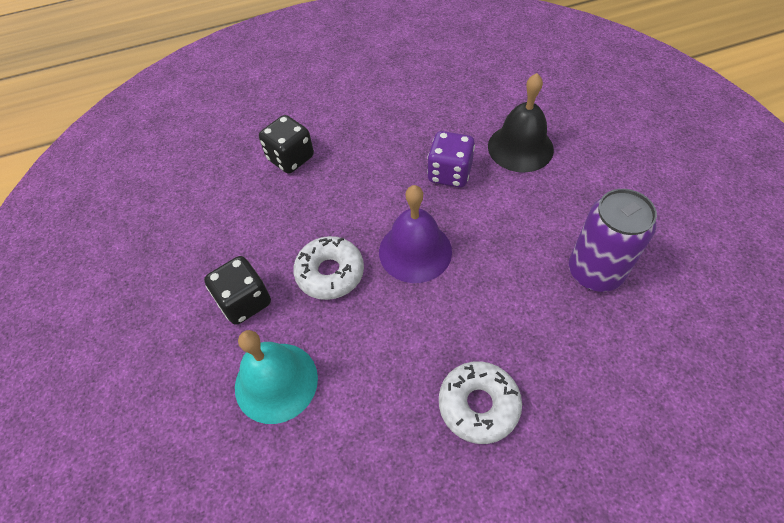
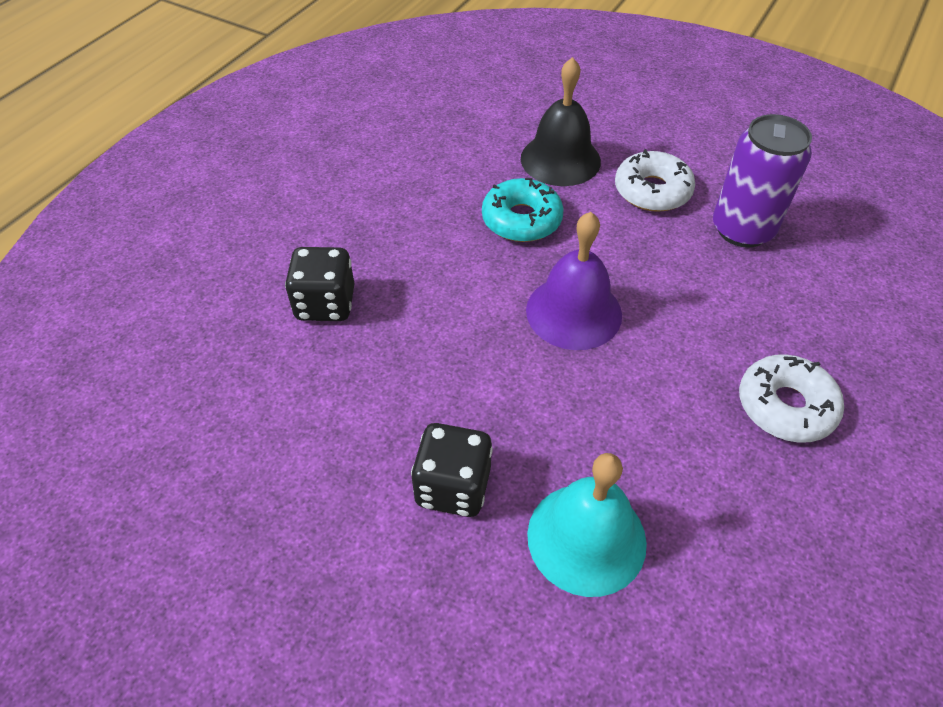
camera: 45 degrees left, 5 degrees down
(330, 273) = (513, 390): white donut -> white donut (652, 191)
(449, 173) = (521, 220): purple dice -> turquoise donut

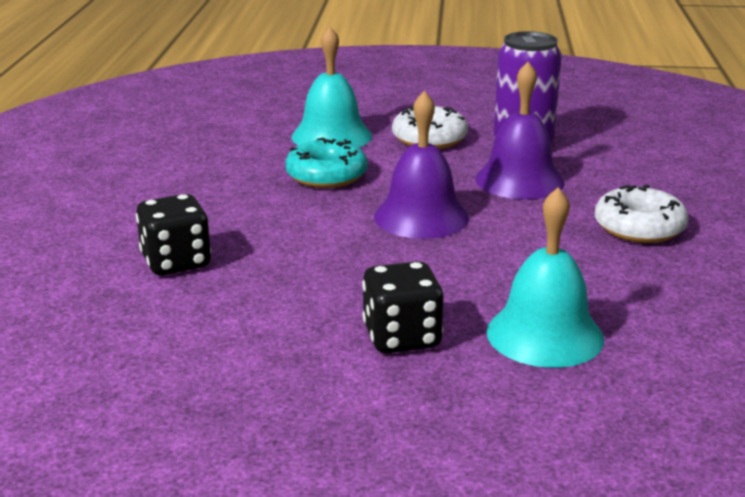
camera: 25 degrees left, 25 degrees down
(560, 159) = (331, 136): black bell -> turquoise bell
(704, 286) = (519, 180): none -> purple bell

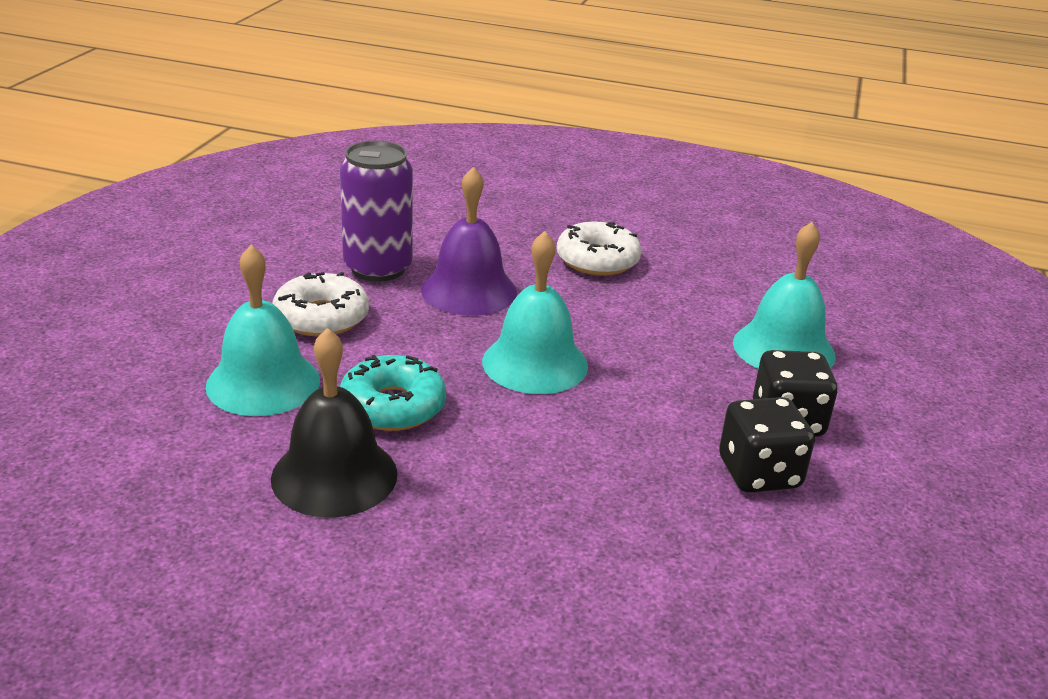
camera: 80 degrees left, 5 degrees up
(176, 262) = (601, 556): black dice -> black dice (759, 473)
(237, 170) = (334, 475): none -> black bell
(421, 217) = (535, 363): purple bell -> turquoise bell

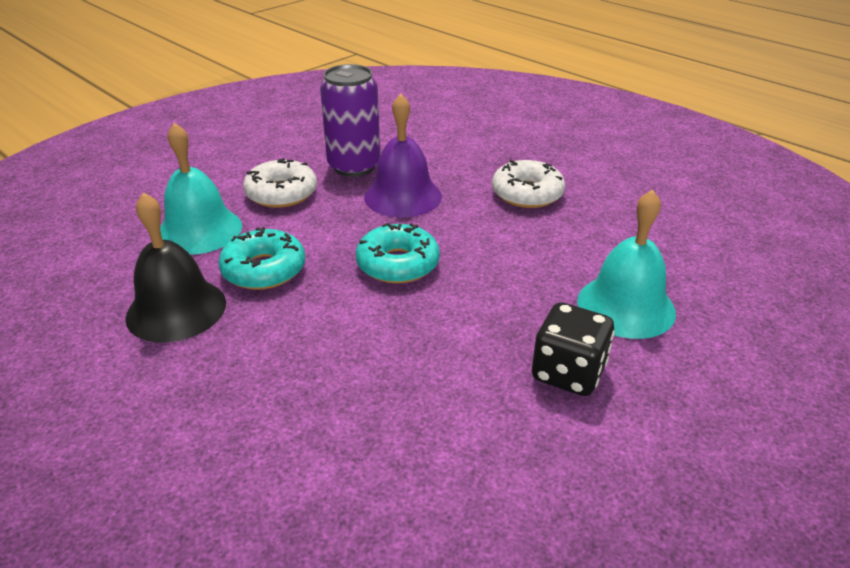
camera: 30 degrees right, 5 degrees up
(535, 363) = (398, 264): turquoise bell -> turquoise donut
(759, 473) = (496, 412): black dice -> none

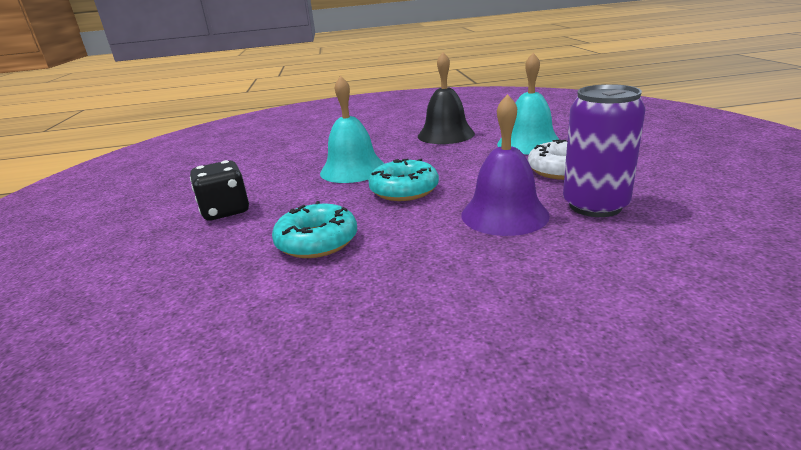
camera: 130 degrees right, 10 degrees down
(264, 270) = (456, 154): turquoise donut -> turquoise donut (317, 241)
(527, 194) = (431, 285): white donut -> none
(626, 306) = (218, 257): turquoise bell -> turquoise bell (353, 169)

